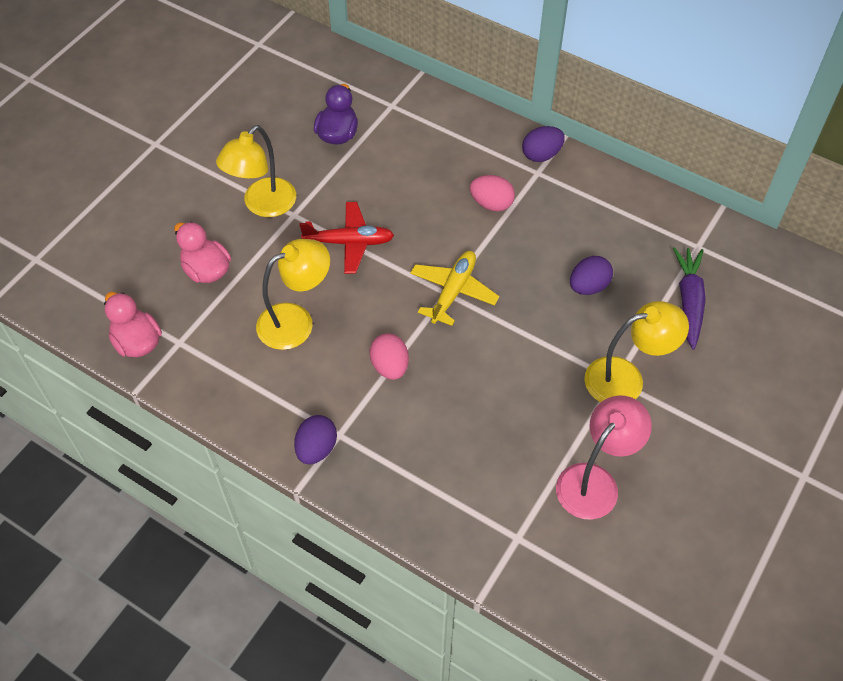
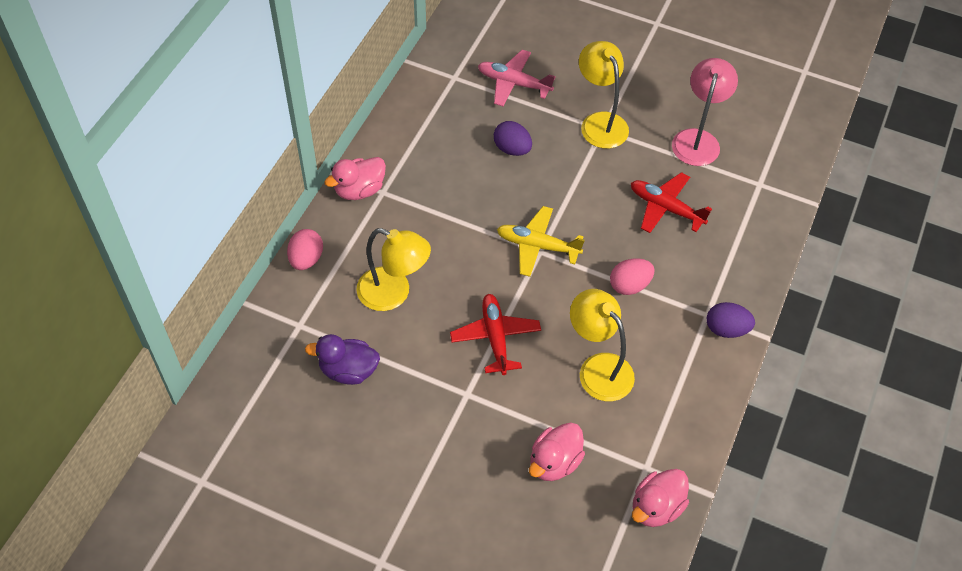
camera: 100 degrees left, 0 degrees up
(263, 205) = (459, 425): yellow lamp -> yellow lamp (393, 293)
(490, 423) = (665, 208): none -> red plane
(491, 204) = (427, 225): pink egg -> pink egg (306, 259)
(541, 155) = (359, 190): purple egg -> pink duck
(595, 481) = (697, 139): pink lamp -> pink lamp turned 75 degrees clockwise
(689, 301) = (513, 83): purple carrot -> pink plane

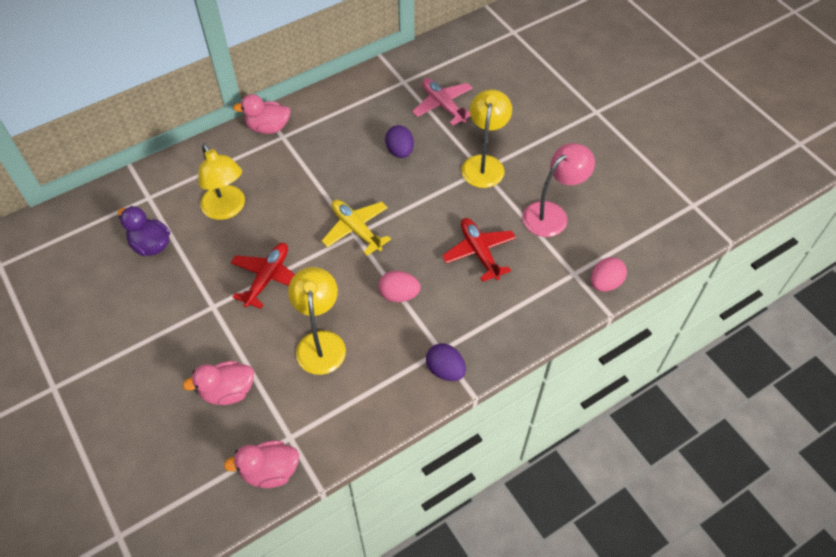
camera: 35 degrees right, 0 degrees up
(306, 259) = (192, 156): pink egg -> pink egg (605, 283)

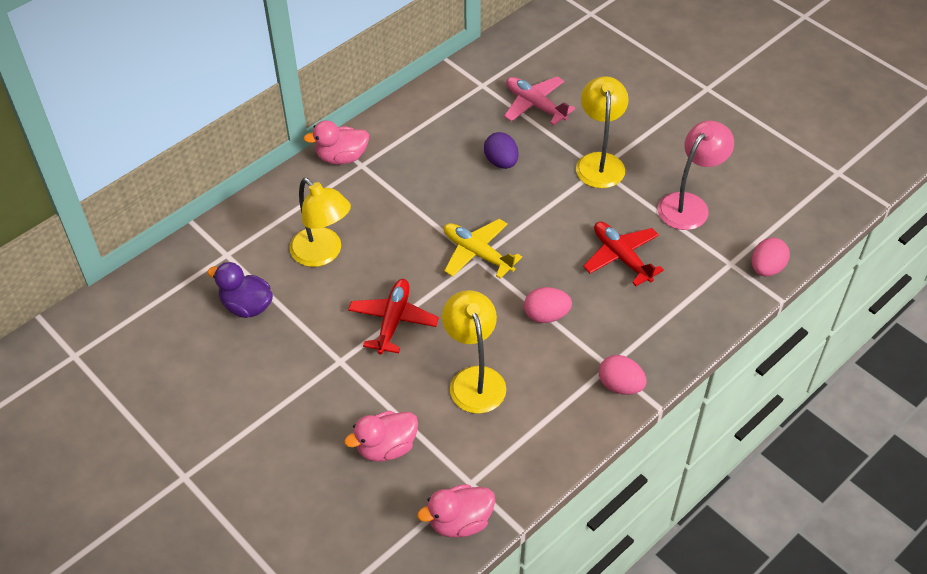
camera: 10 degrees left, 5 degrees down
(445, 370) = (620, 385): purple egg -> pink egg

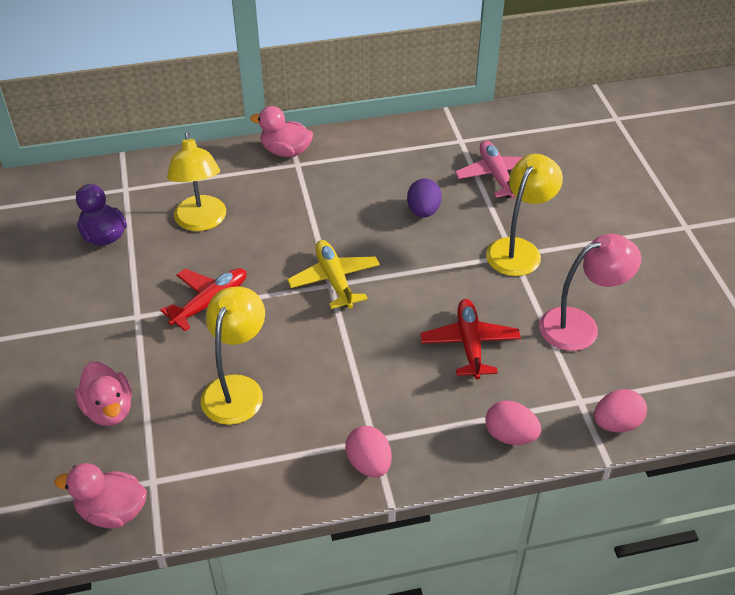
camera: 30 degrees right, 5 degrees down
(386, 447) = (109, 409): pink duck -> pink duck turned 120 degrees counterclockwise
(546, 315) = (351, 363): pink egg -> pink egg (510, 435)

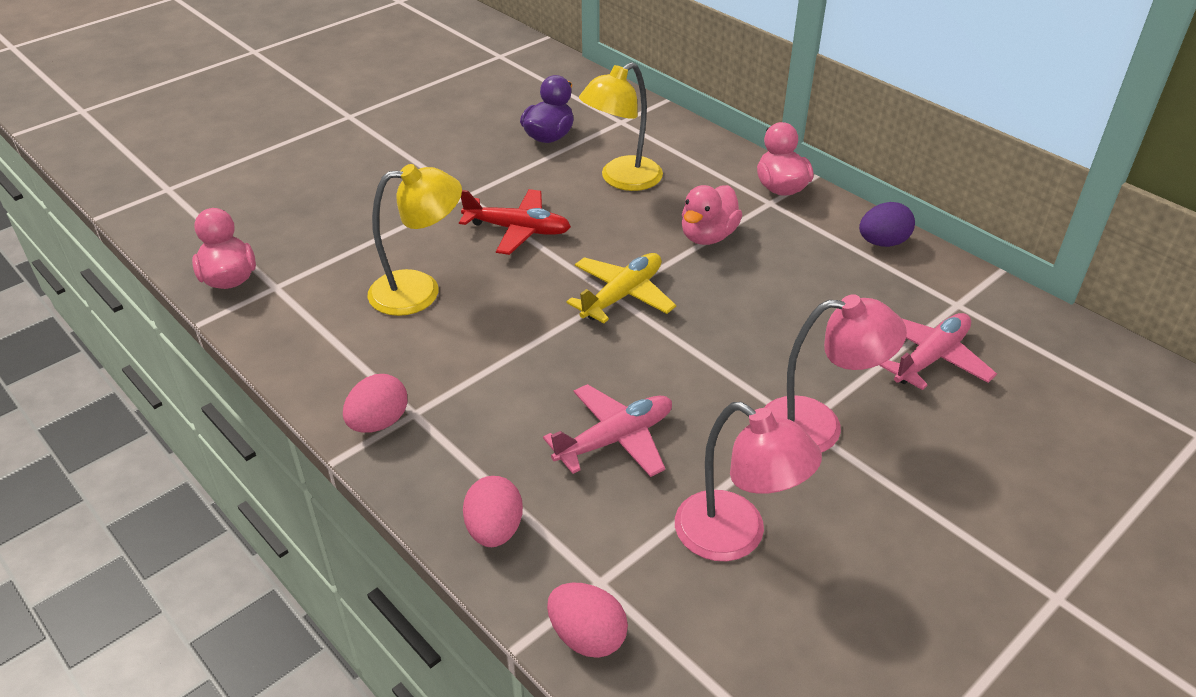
camera: 60 degrees right, 5 degrees down
(109, 409) = (343, 228): pink duck -> pink duck (708, 236)
(423, 211) = (798, 320): purple egg -> purple egg (882, 243)
(469, 344) = (615, 439): red plane -> pink plane
(518, 249) = (818, 426): yellow lamp -> pink lamp

